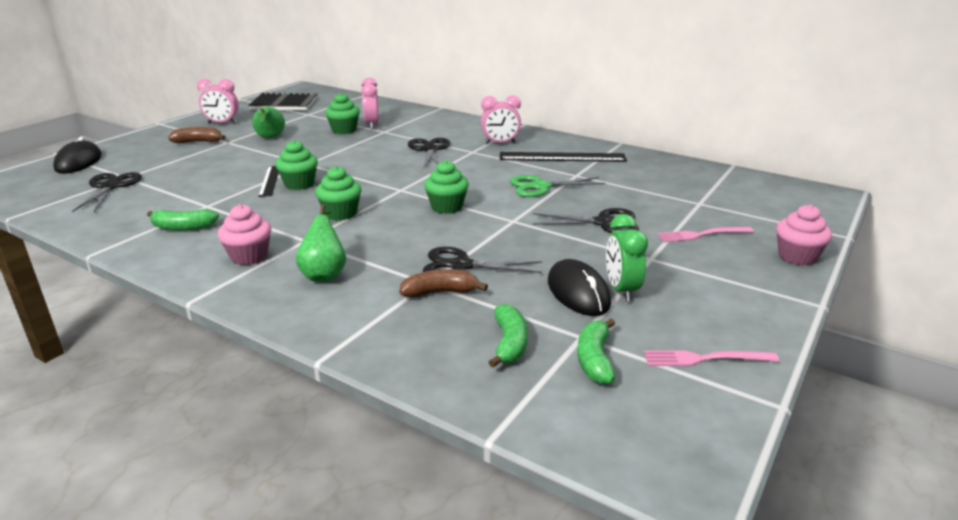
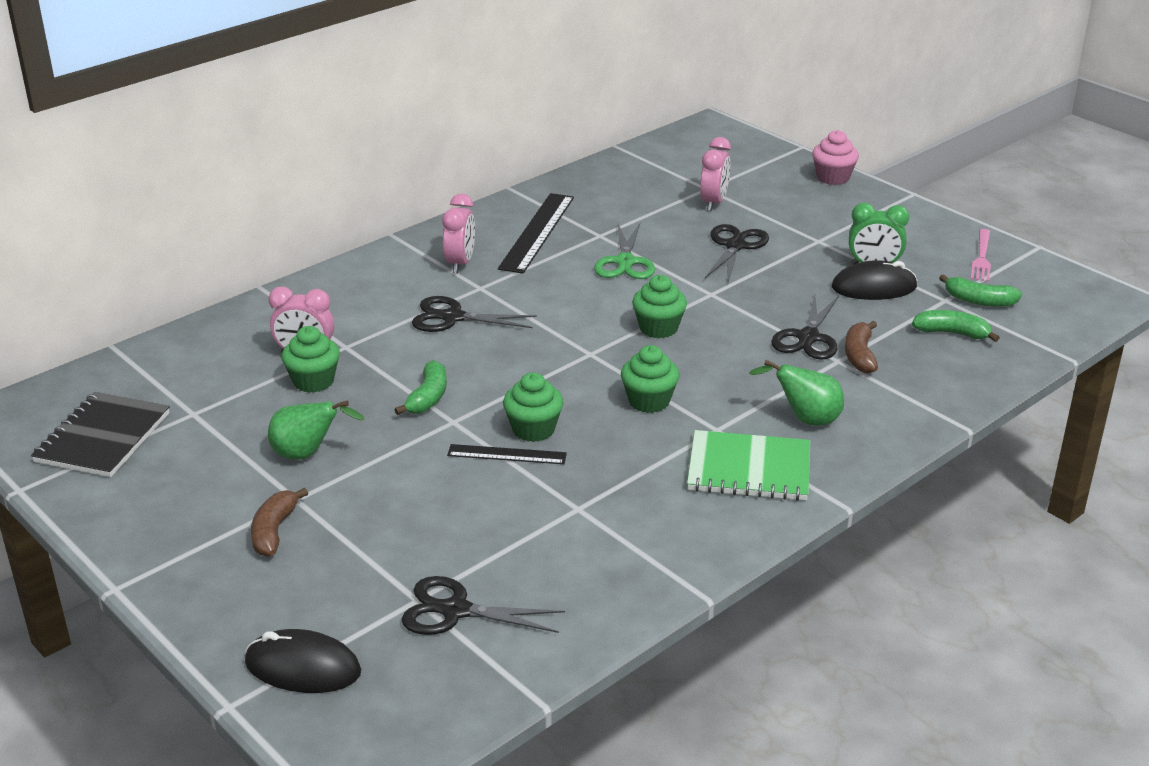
camera: 75 degrees left, 5 degrees up
(183, 227) = (646, 524): green banana -> green banana (428, 397)
(222, 123) = (178, 508): pink clock -> pink clock (713, 203)
(249, 256) = (749, 469): pink cupcake -> green notebook
(701, 235) = (778, 206): pink fork -> none

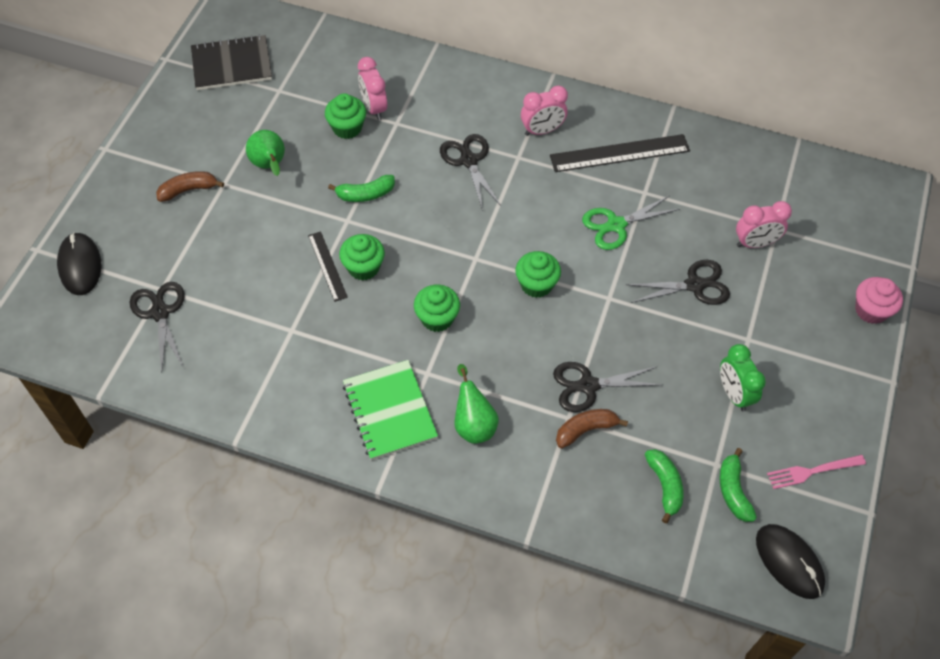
camera: 60 degrees right, 25 degrees up
(874, 287) = (699, 405): black mouse -> black mouse (789, 562)

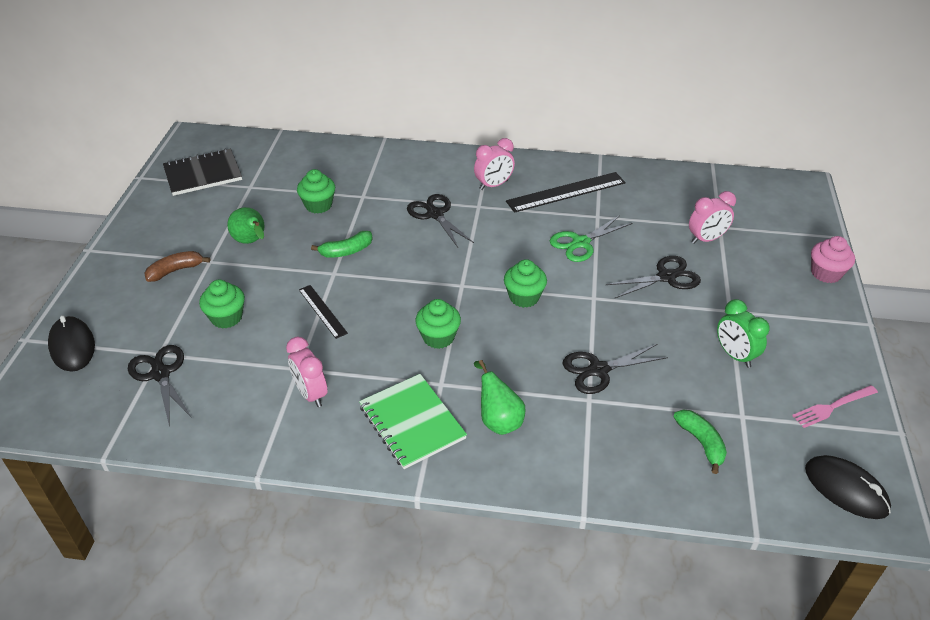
camera: 10 degrees left, 15 degrees down
(363, 267) = (357, 307): green cupcake -> green cupcake (226, 317)
(374, 108) = (340, 188): pink clock -> pink clock (311, 394)
(585, 430) = (608, 407): brown banana -> none
(733, 491) = (767, 436): green banana -> none

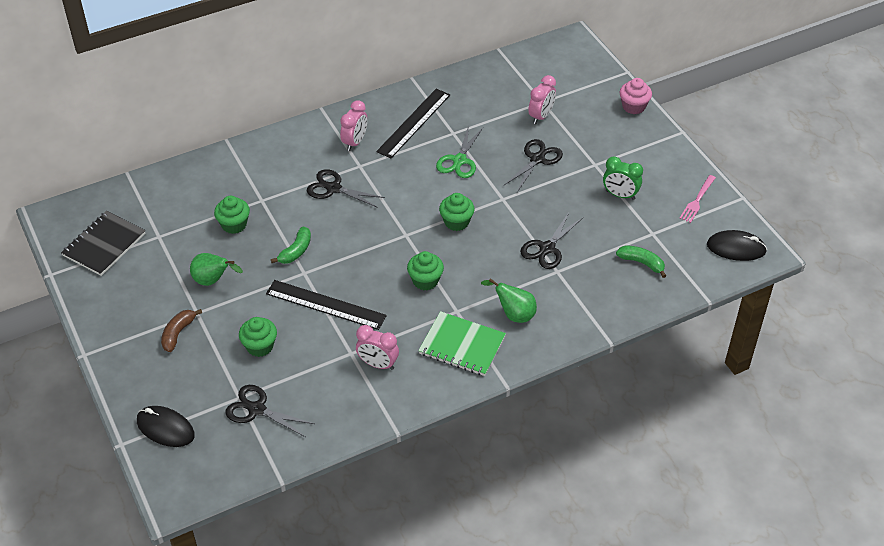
camera: 35 degrees left, 5 degrees up
(322, 311) = (325, 304): black ruler -> black ruler, size x1.75

